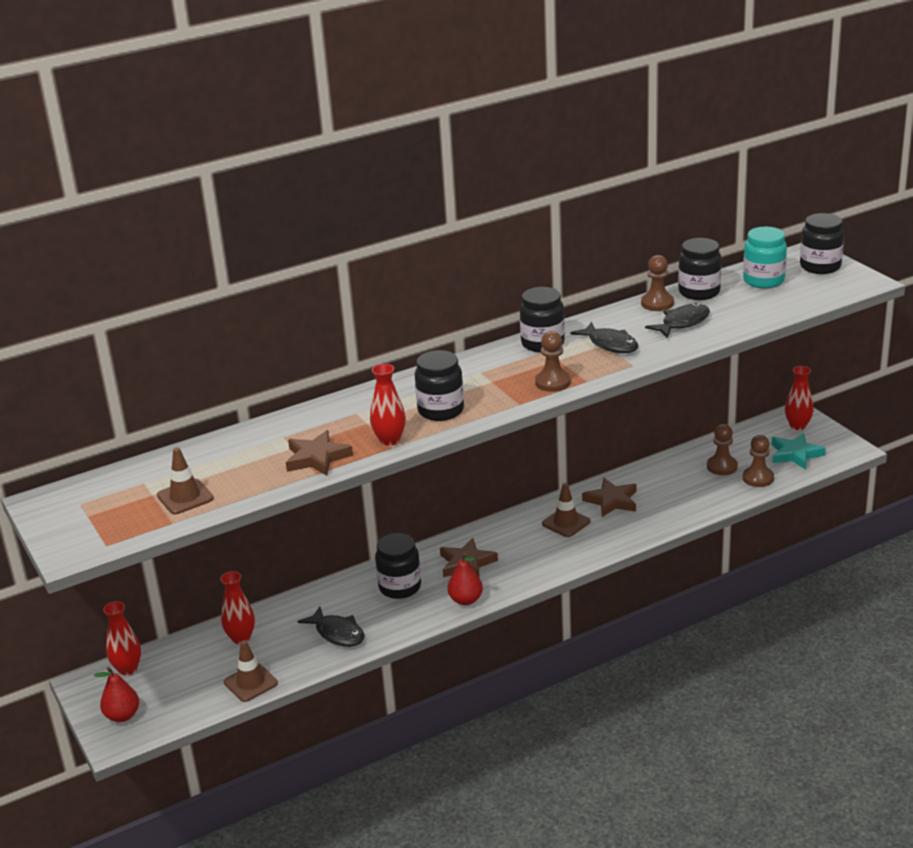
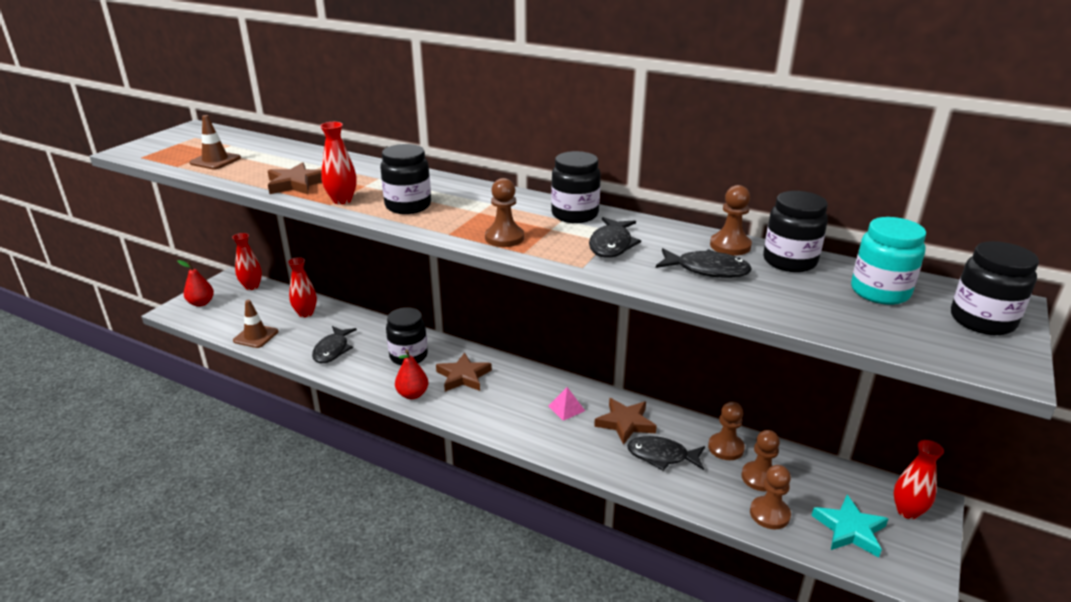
camera: 55 degrees right, 0 degrees up
(566, 523) = (566, 408): brown traffic cone -> pink pyramid
(664, 499) = (662, 456): none -> black fish
(680, 467) = (725, 448): none -> brown pawn

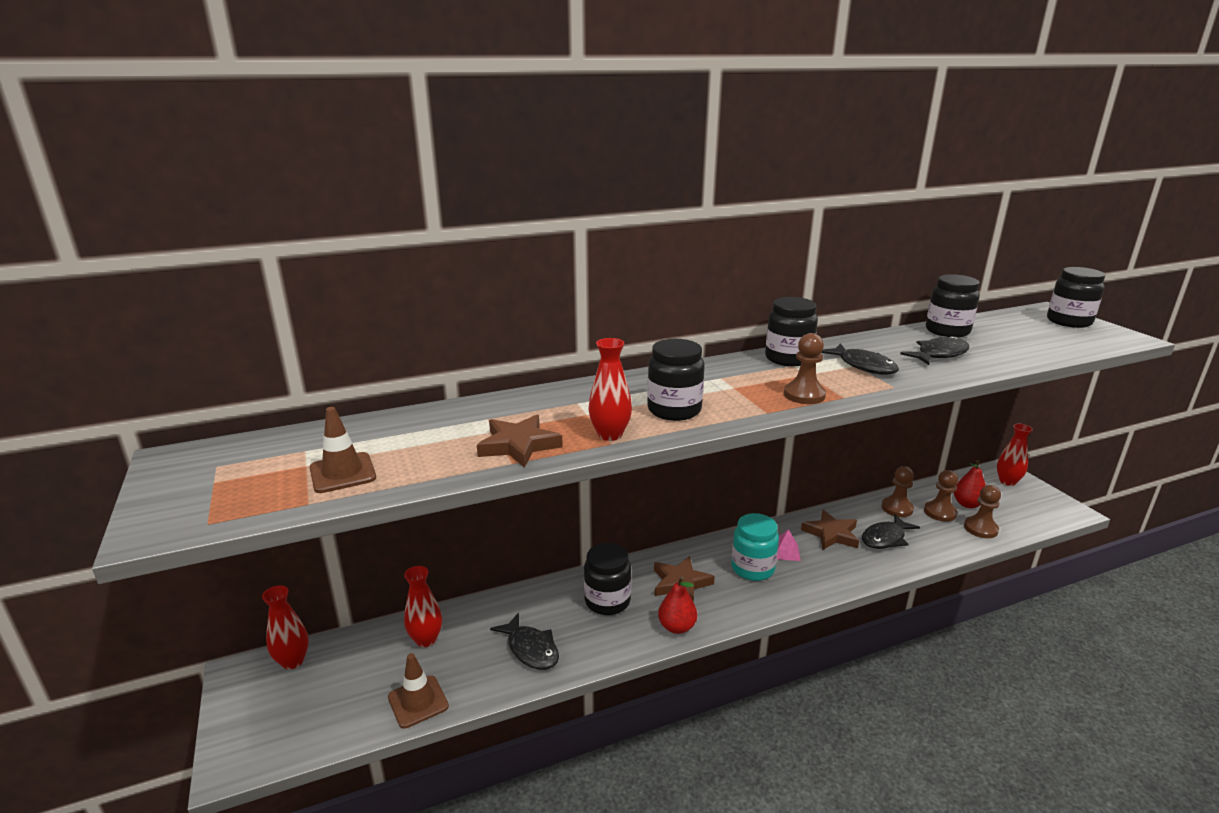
camera: 50 degrees left, 5 degrees down
(201, 303) = (259, 726): red pear -> red pear (967, 504)
(730, 246) = (905, 336): brown pawn -> none
(849, 529) = (1013, 509): turquoise star -> none
(880, 292) = (1013, 327): turquoise jar -> turquoise jar (752, 568)

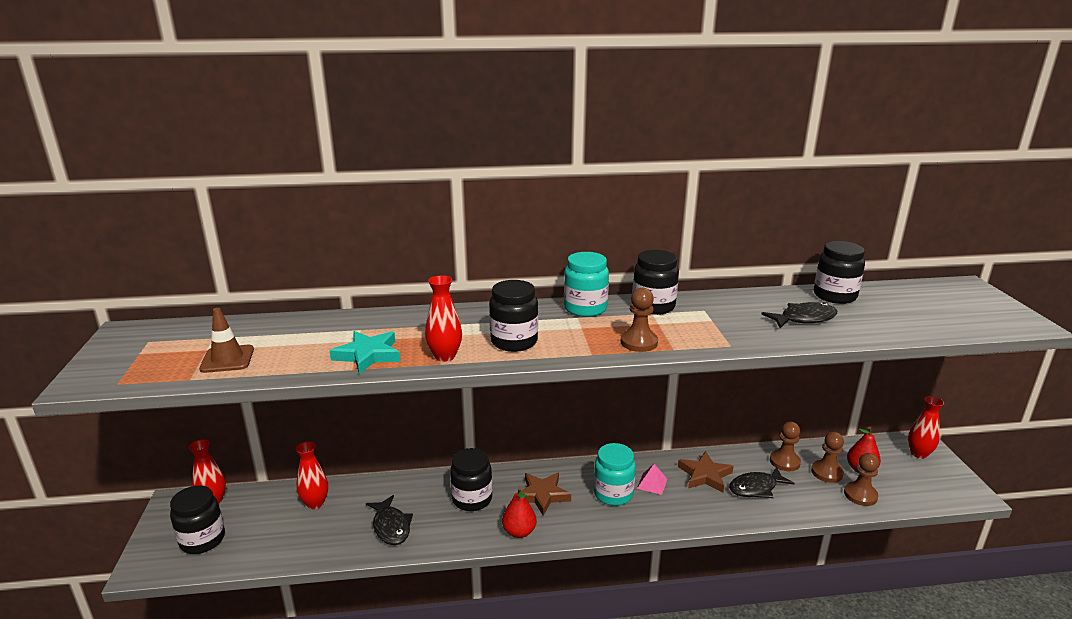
camera: 15 degrees right, 0 degrees up
(418, 702) = (287, 550): brown traffic cone -> none
(518, 445) = (368, 355): brown star -> turquoise star
(721, 368) = (585, 308): none -> turquoise jar
(863, 366) = (718, 321): black fish -> none
(1069, 322) = (977, 300): black jar -> black jar (202, 540)

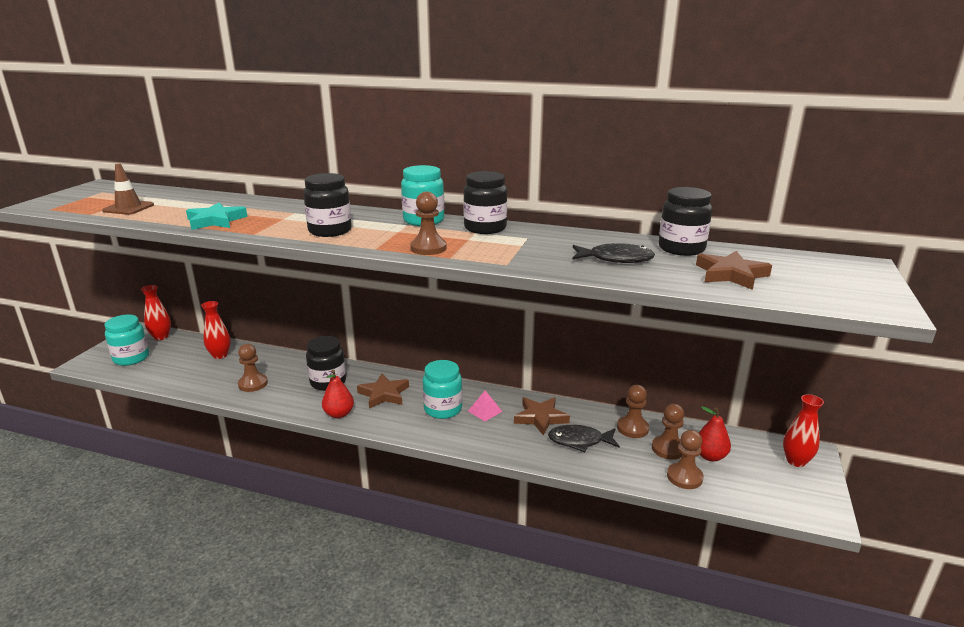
camera: 25 degrees right, 0 degrees up
(202, 540) = (131, 358): black jar -> turquoise jar
(391, 526) = (253, 384): black fish -> brown pawn
(445, 356) = (265, 230): red vase -> none
(902, 316) = (731, 274): none -> brown star

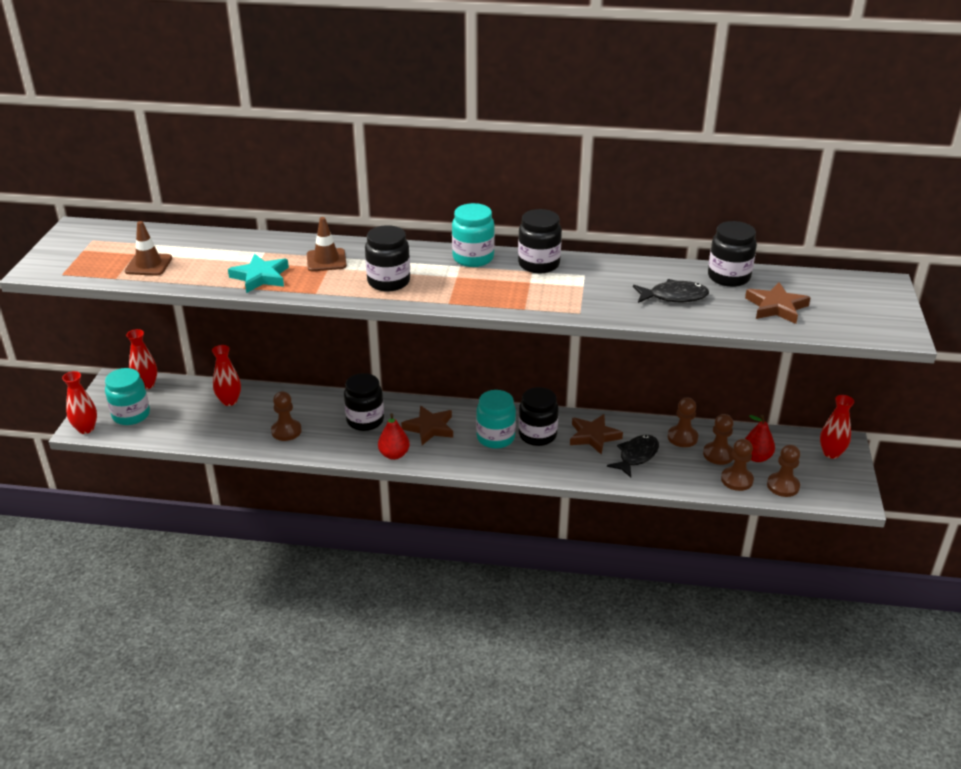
camera: 10 degrees left, 10 degrees up
(86, 365) = (86, 429): none -> red vase
(285, 214) = (326, 260): none -> brown traffic cone
(428, 248) = (498, 298): brown pawn -> brown pawn (783, 486)
(485, 411) = (537, 435): pink pyramid -> black jar
(579, 441) = (636, 456): black fish -> black fish turned 135 degrees clockwise

